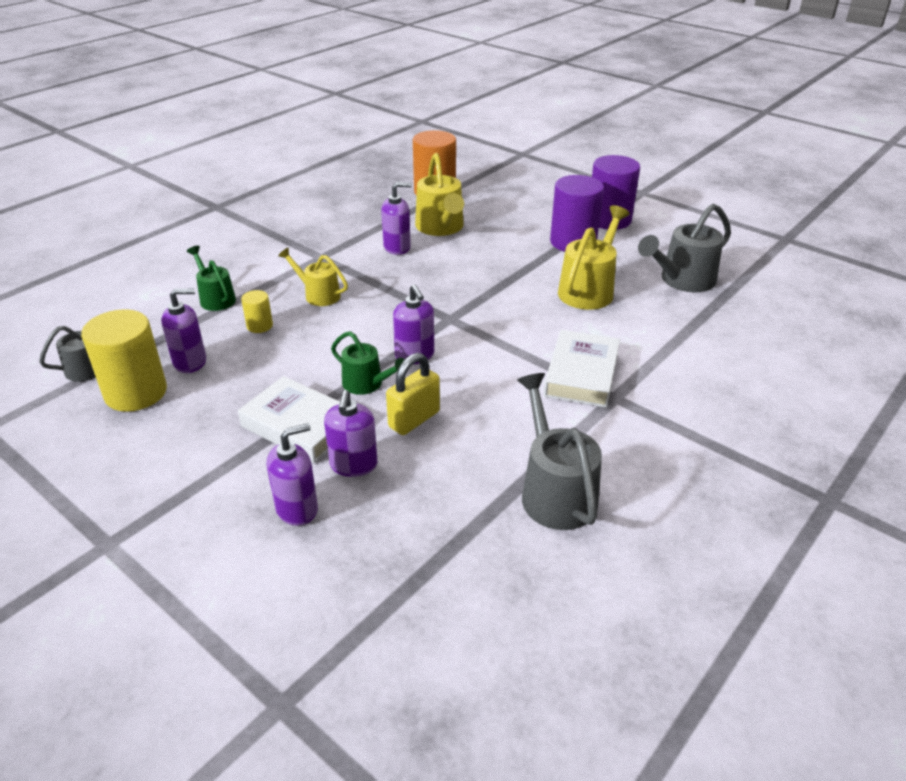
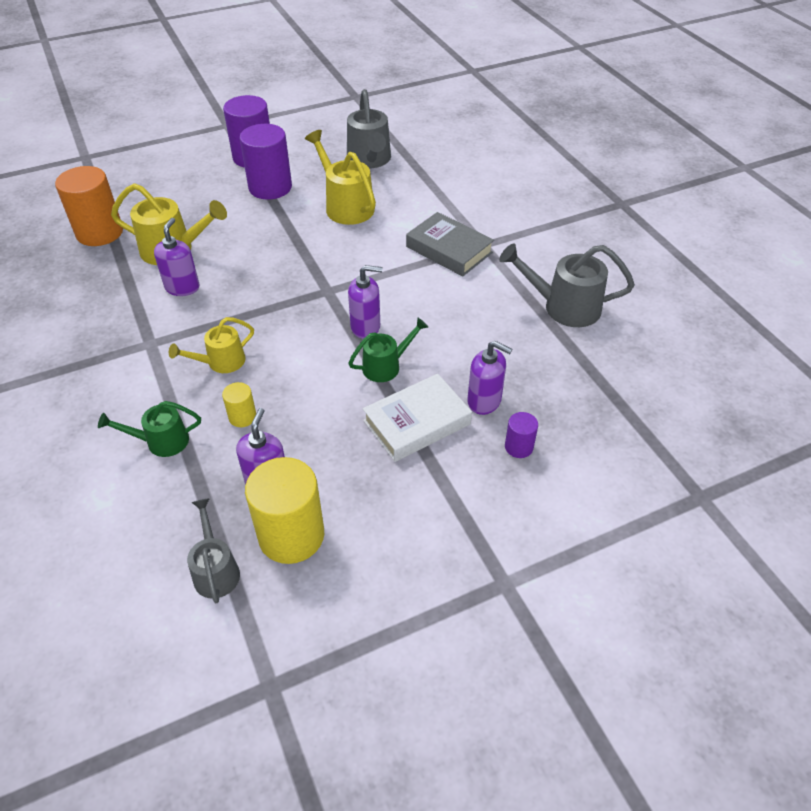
camera: 65 degrees left, 10 degrees up
(297, 509) = (519, 447): purple soap dispenser -> purple cylinder
(414, 419) = (449, 352): yellow padlock -> none
(581, 374) = (449, 250): white book -> grey book

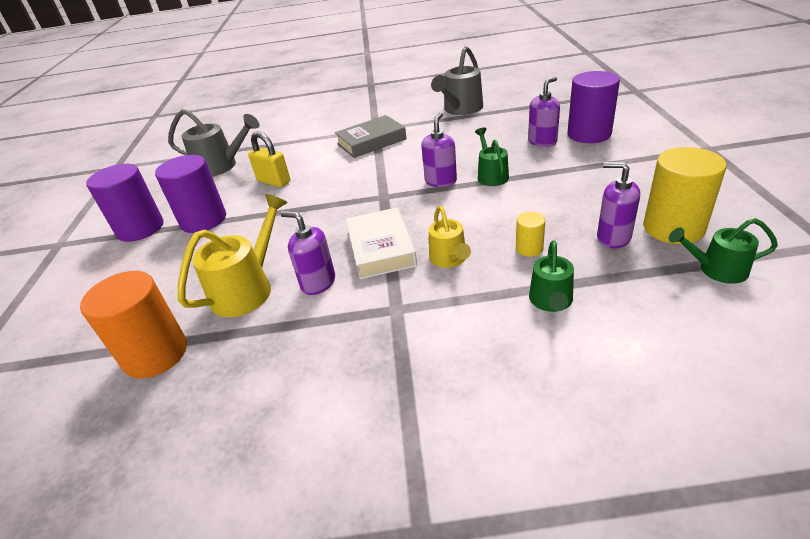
camera: 65 degrees left, 10 degrees down
(215, 570) = (716, 269): grey watering can -> green watering can
(345, 206) = (274, 181): yellow watering can -> yellow padlock
(417, 423) = (557, 167): white book -> white book (381, 248)
(519, 447) = (589, 134): purple cylinder -> purple cylinder, size x2.10

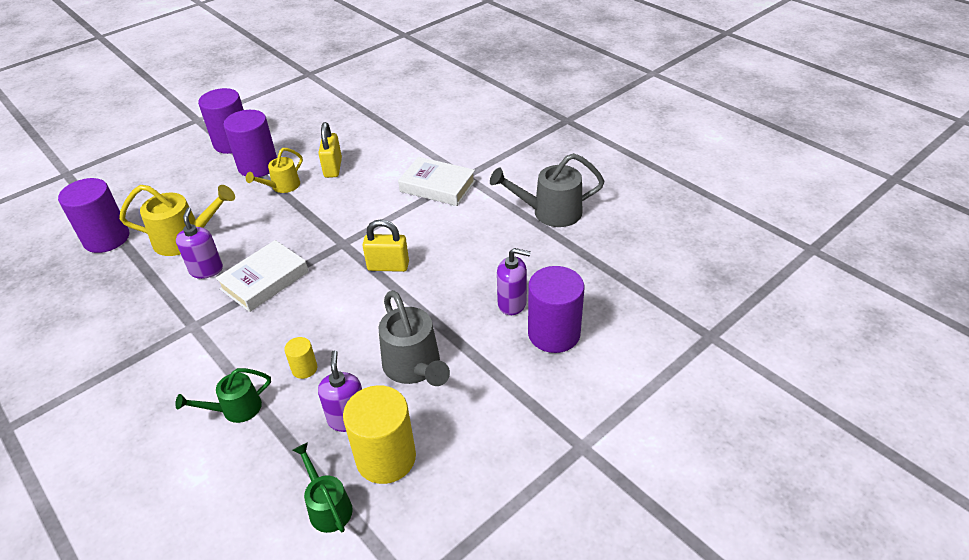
camera: 50 degrees right, 5 degrees up
(156, 354) = (106, 238): orange cylinder -> purple cylinder
(221, 166) = (341, 125): grey watering can -> grey watering can (415, 367)
(371, 141) = (437, 186): grey book -> white book
(441, 181) = (388, 266): purple soap dispenser -> yellow padlock
(450, 259) = (267, 327): yellow watering can -> yellow watering can (282, 187)
(491, 175) = (418, 294): green watering can -> none

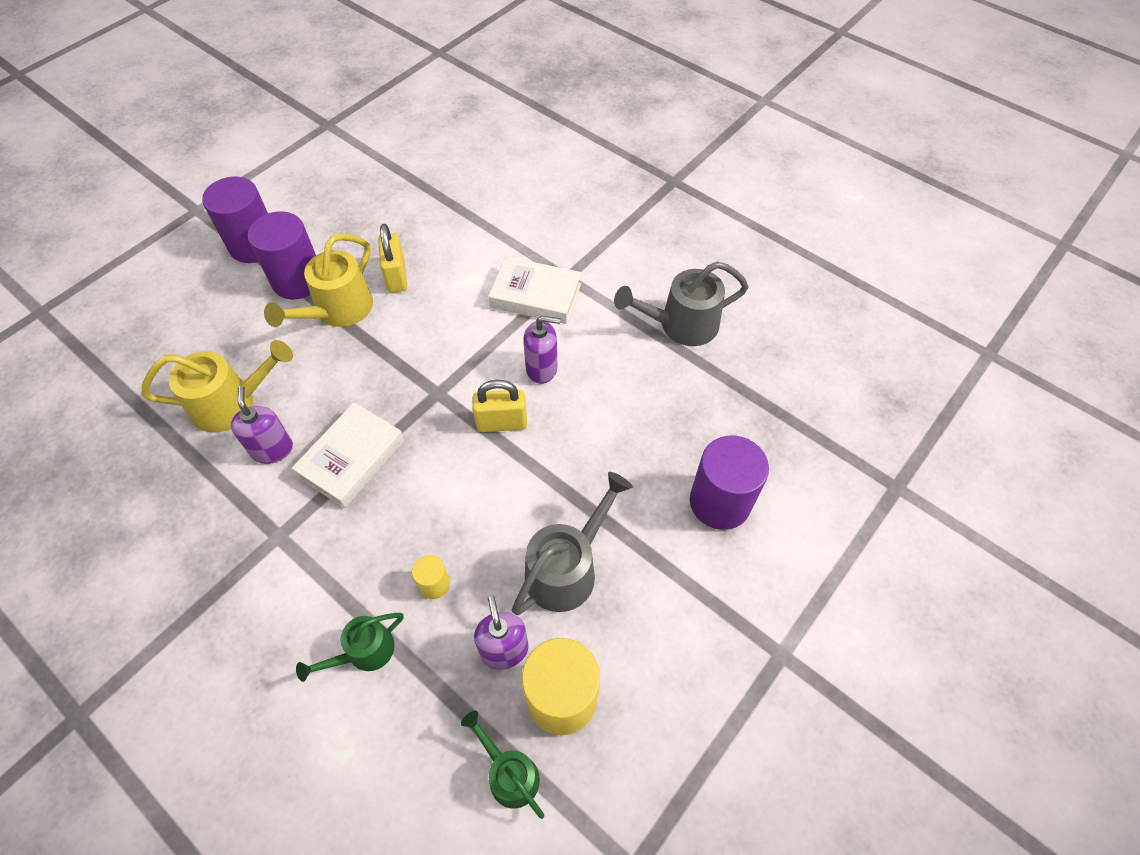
camera: 10 degrees left, 15 degrees up
(106, 238) = (126, 412): purple cylinder -> none
(282, 187) = (338, 311): yellow watering can -> yellow watering can, size x1.61
(415, 367) = (567, 568): grey watering can -> grey watering can turned 105 degrees counterclockwise
(512, 303) = (663, 464): purple soap dispenser -> purple soap dispenser (542, 369)

